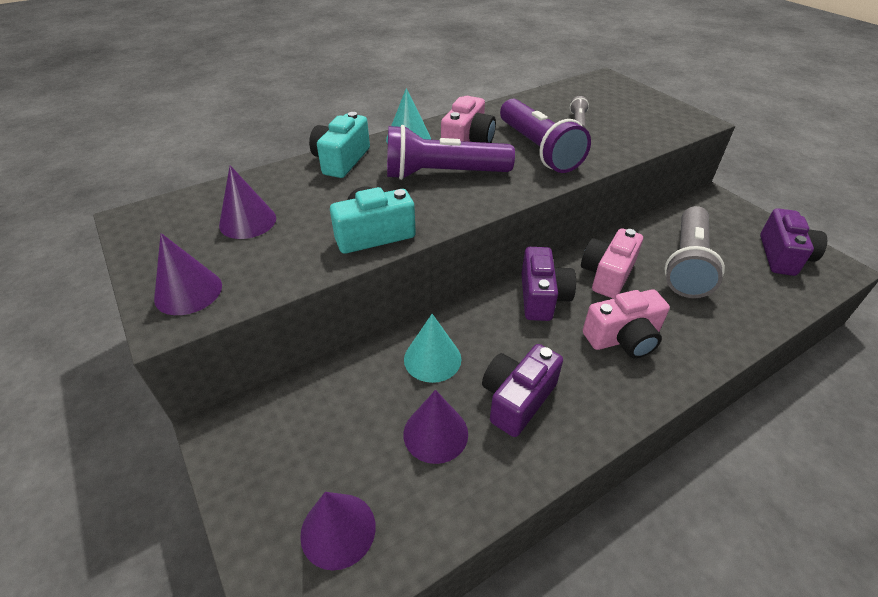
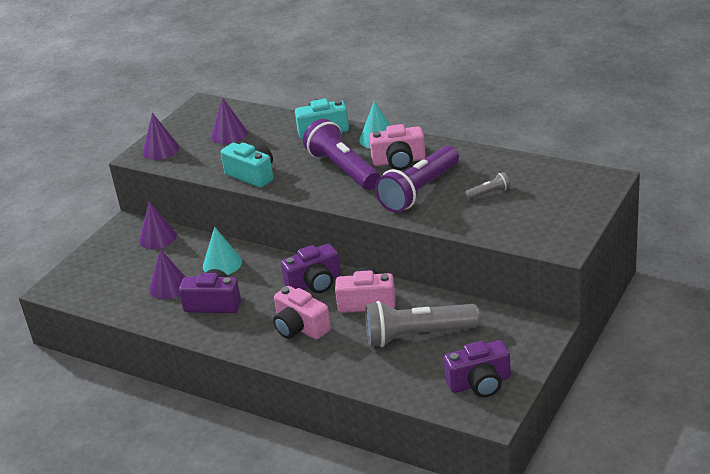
camera: 65 degrees right, 10 degrees down
(338, 530) = (96, 282): purple cone -> purple cone (157, 238)

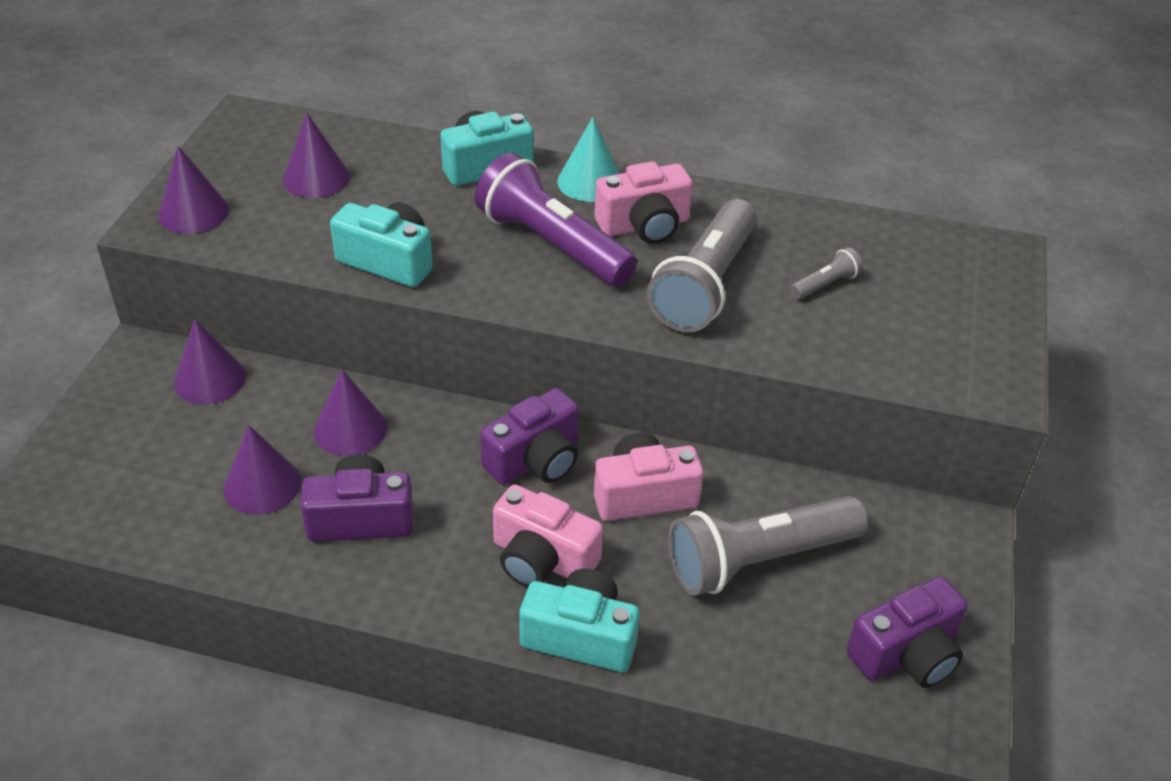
camera: 20 degrees left, 10 degrees up
(222, 264) = (350, 429): turquoise cone -> purple cone
(307, 362) = (580, 636): none -> turquoise camera
(419, 191) = (705, 285): purple flashlight -> grey flashlight

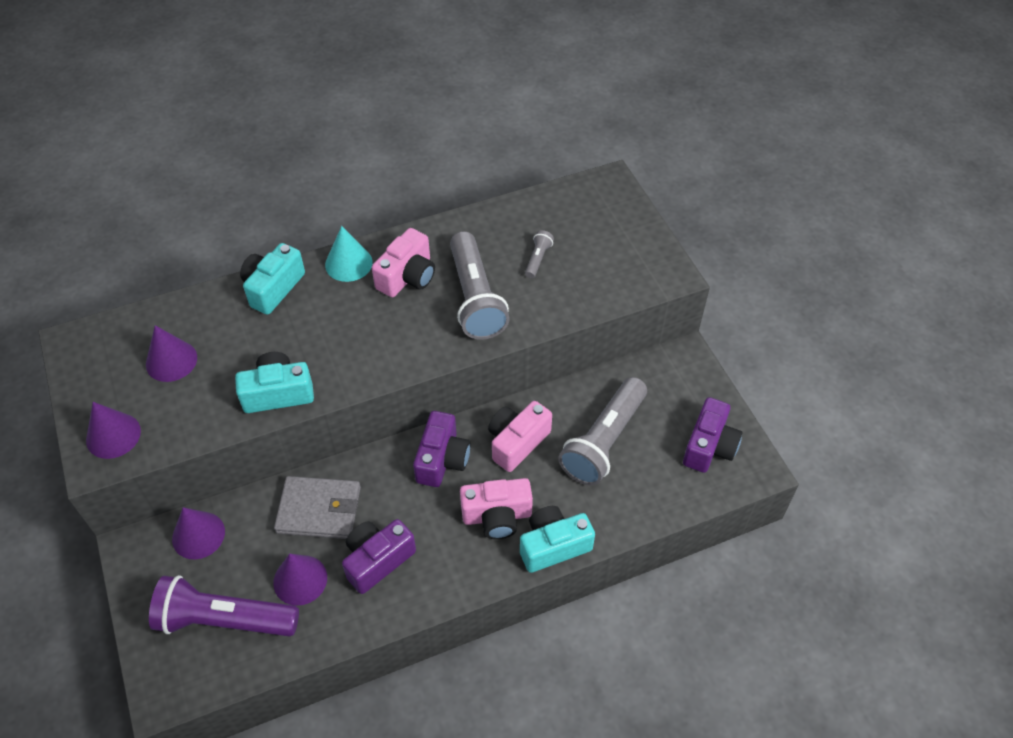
camera: 35 degrees left, 10 degrees up
(350, 429) = (319, 510): purple cone -> grey wallet
(552, 245) = (366, 322): purple flashlight -> purple flashlight (225, 620)

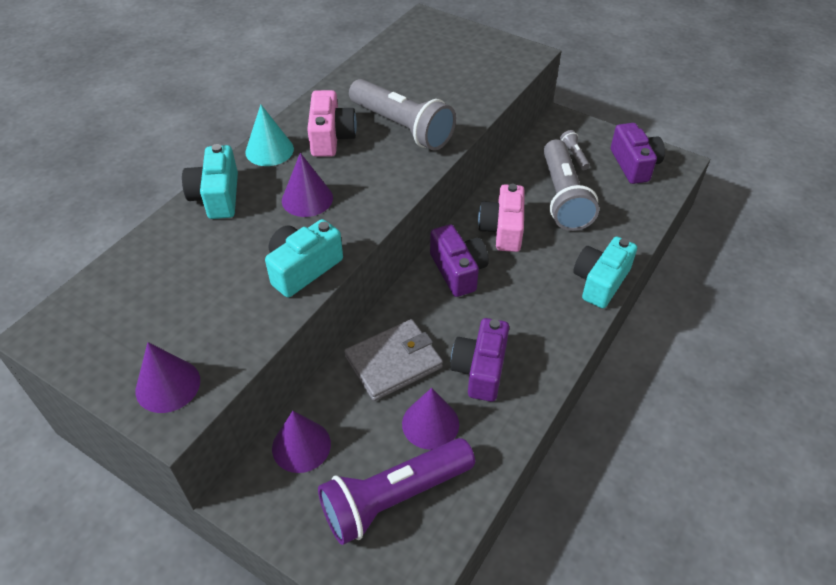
camera: 35 degrees left, 5 degrees down
(171, 361) = (170, 295): purple cone -> purple cone (307, 199)
(497, 516) = (539, 286): pink camera -> none
(538, 259) = (423, 83): grey flashlight -> grey flashlight (574, 156)

